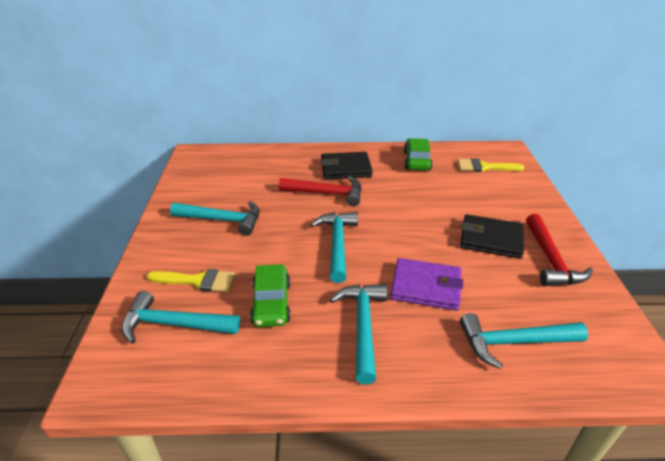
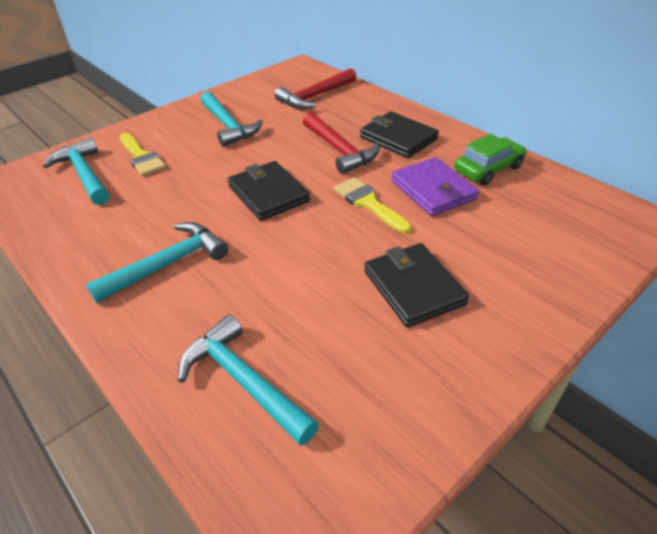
camera: 50 degrees right, 5 degrees up
(271, 303) = (150, 202): green car -> none
(337, 244) = (268, 194): turquoise hammer -> black wallet
(426, 287) = (267, 276): purple wallet -> purple wallet (433, 190)
(484, 167) = (564, 219): yellow brush -> yellow brush (368, 203)
(550, 259) = (440, 356): red hammer -> red hammer (315, 96)

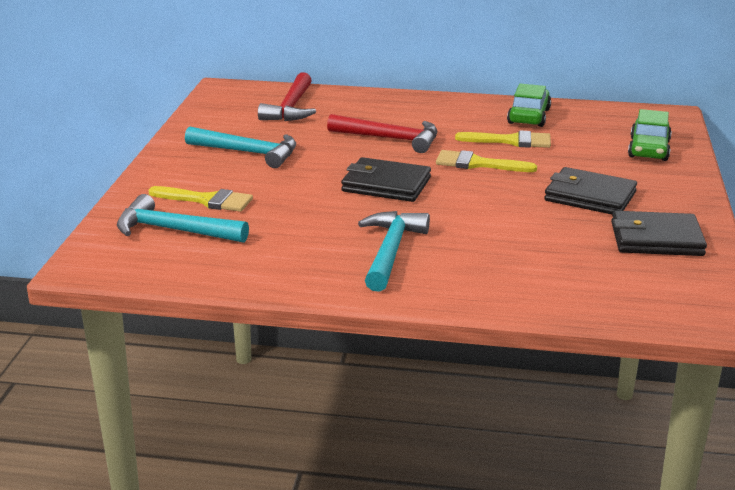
camera: 40 degrees left, 15 degrees down
(243, 381) = (566, 279): turquoise hammer -> none
(398, 138) = (425, 117): black wallet -> black wallet (656, 239)
(433, 190) = (511, 141): purple wallet -> yellow brush
(558, 255) = (649, 149): none -> green car

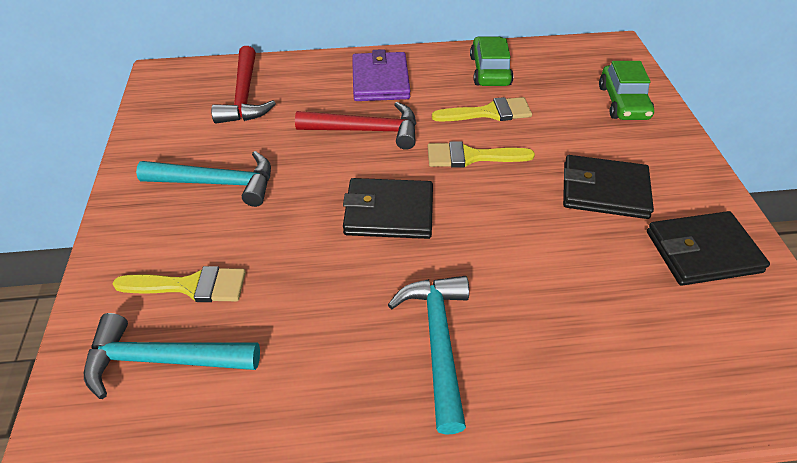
camera: 15 degrees left, 20 degrees up
(419, 111) = (380, 80): none -> purple wallet

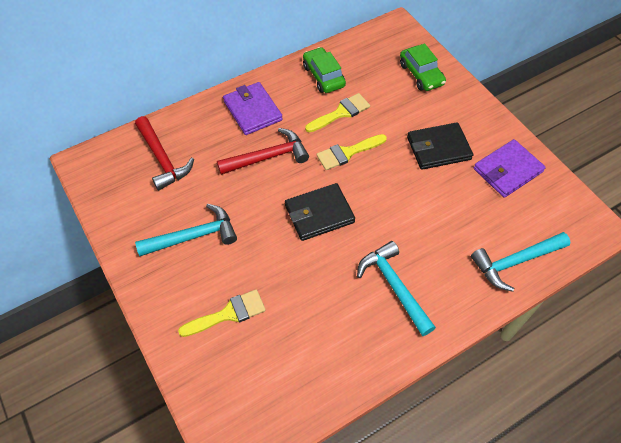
camera: 25 degrees left, 10 degrees up
(162, 360) = (245, 365): turquoise hammer -> turquoise hammer (515, 262)
(702, 251) = (507, 170): black wallet -> purple wallet

